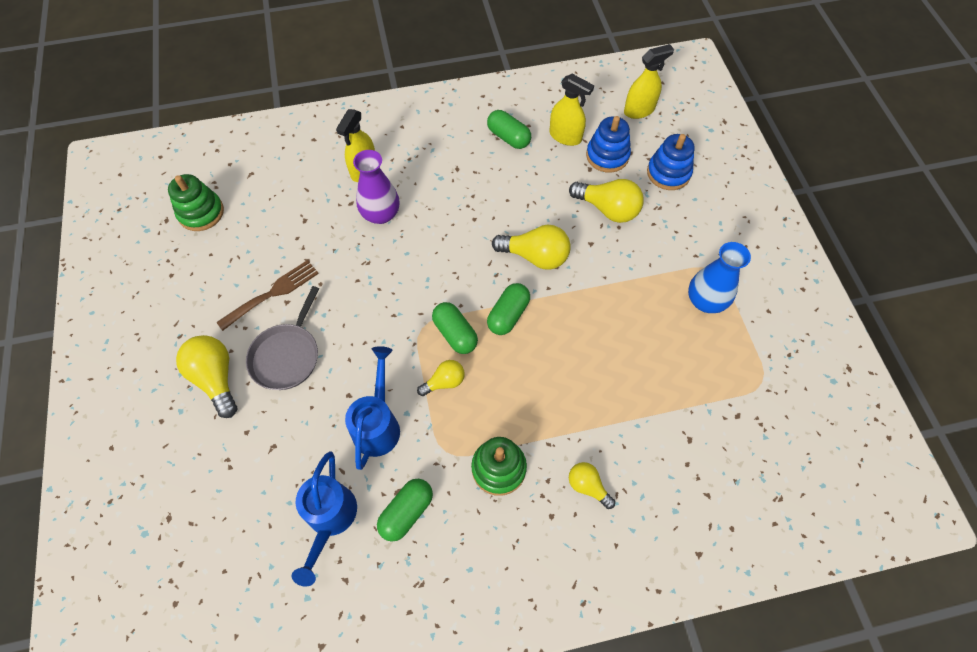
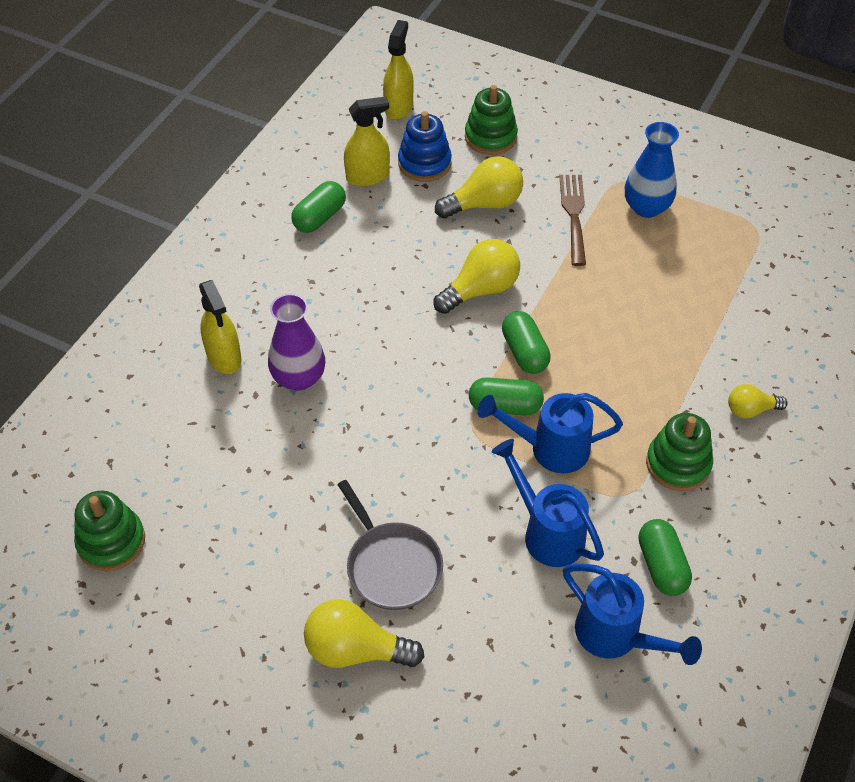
camera: 50 degrees left, 10 degrees down
(273, 293) = (298, 533): brown fork -> brown fork (573, 215)
(444, 382) = (550, 448): yellow light bulb -> blue watering can
(508, 137) = (319, 217): green capsule -> green capsule turned 45 degrees counterclockwise
(668, 173) = (490, 137): blue stacking toy -> green stacking toy

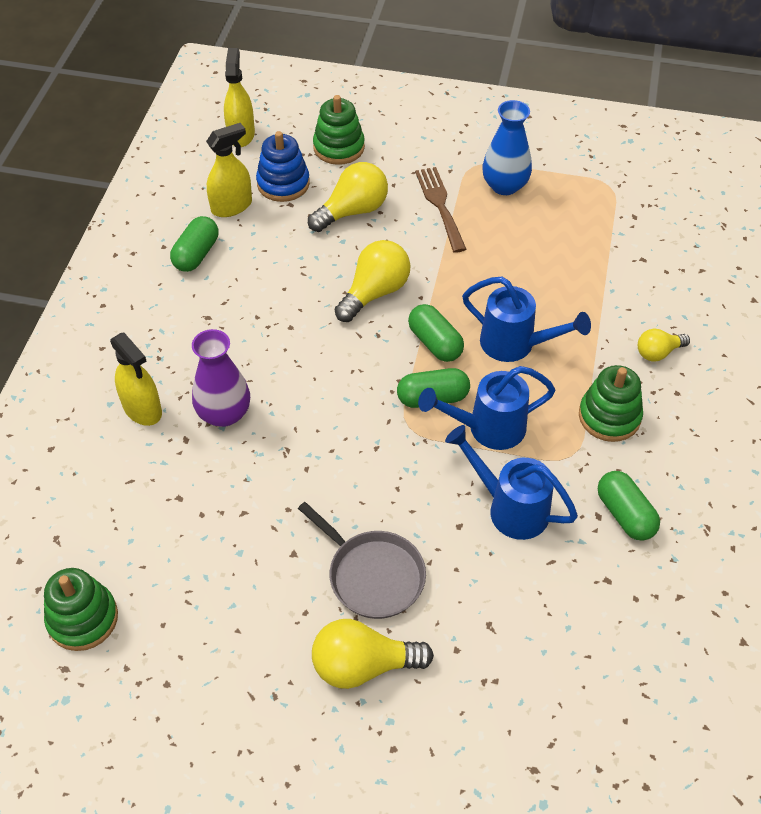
camera: 15 degrees left, 0 degrees up
(616, 636) = (604, 591): blue watering can -> blue watering can (515, 344)

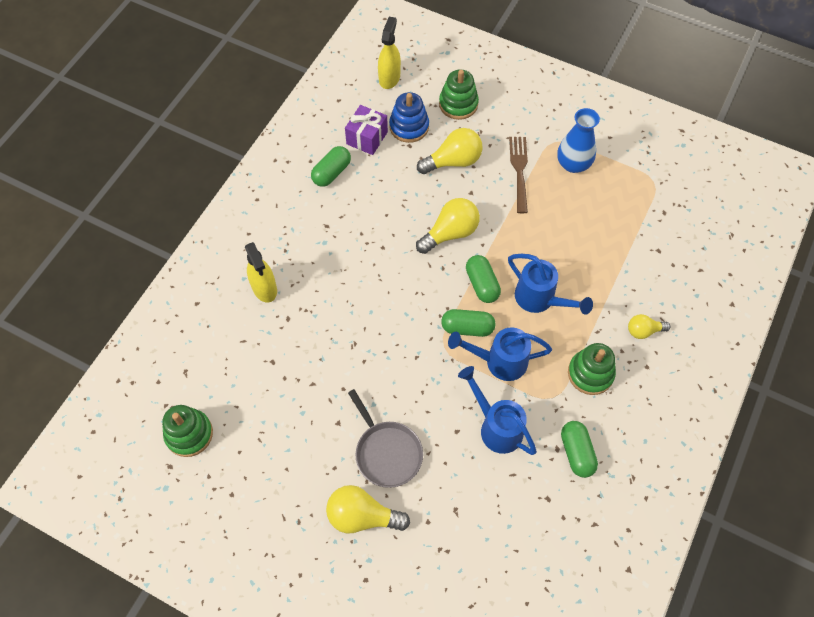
camera: 15 degrees right, 10 degrees up
(224, 413) = (319, 305): purple vase -> none
(232, 206) = (367, 138): yellow spray bottle -> purple gift

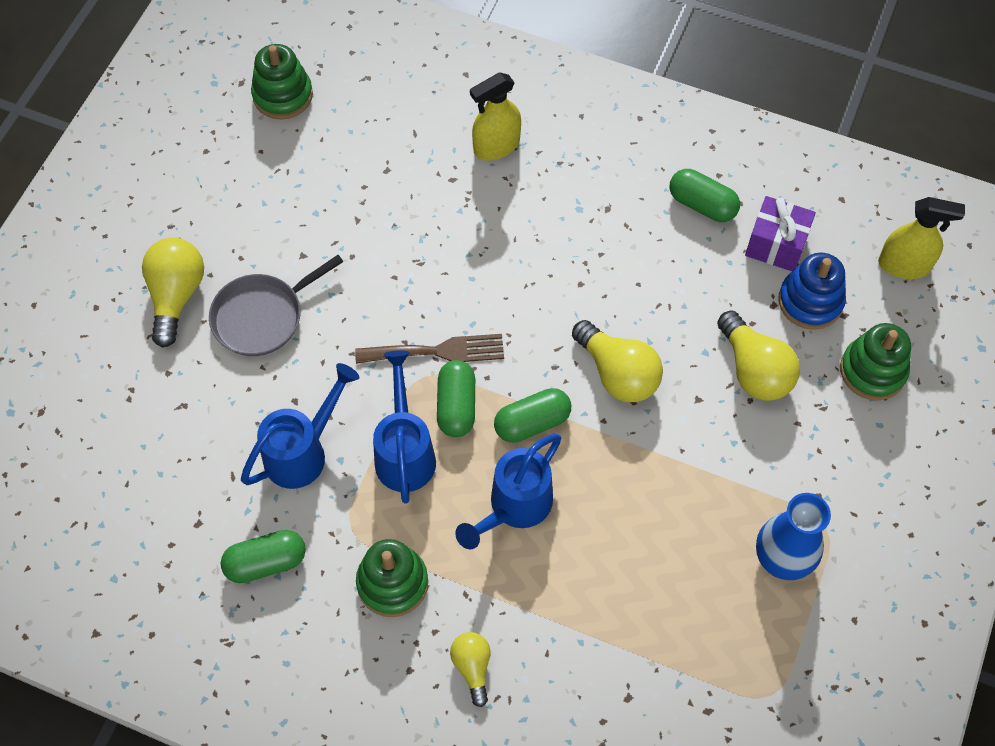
camera: 85 degrees right, 0 degrees up
(519, 170) = (754, 470): brown fork -> brown fork (437, 351)

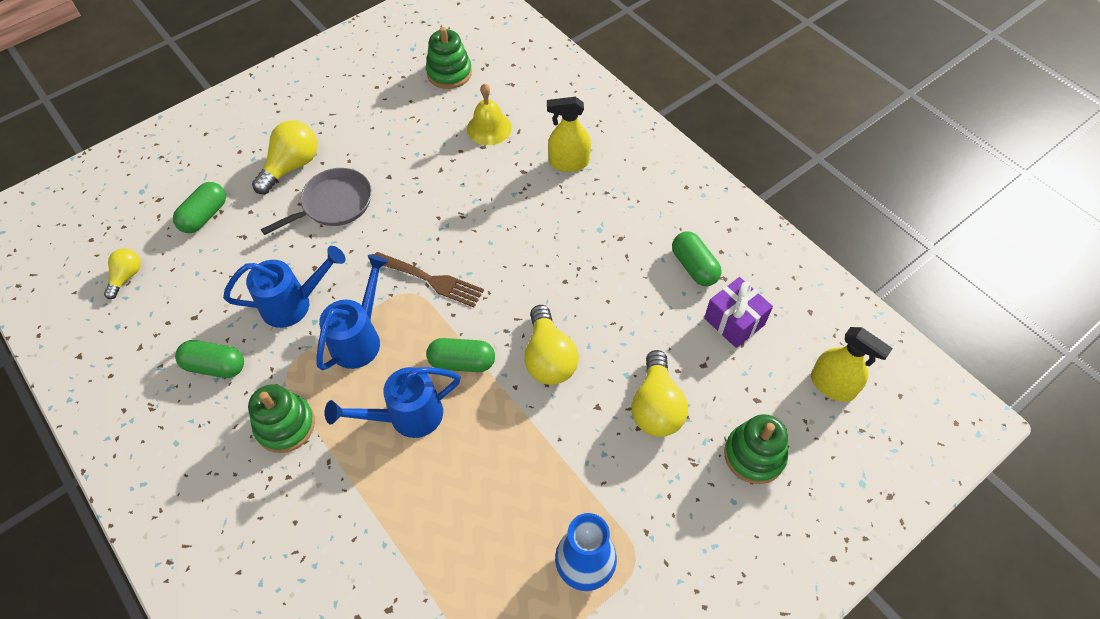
camera: 30 degrees right, 5 degrees down
(262, 317) = (334, 203): grey pan -> grey pan turned 150 degrees clockwise
(378, 144) = (489, 128): none -> yellow bell
(456, 406) = (418, 324): green capsule -> green capsule (205, 216)
(472, 667) = (294, 518): yellow light bulb -> yellow light bulb (127, 276)
(810, 301) = (735, 376): blue stacking toy -> none

